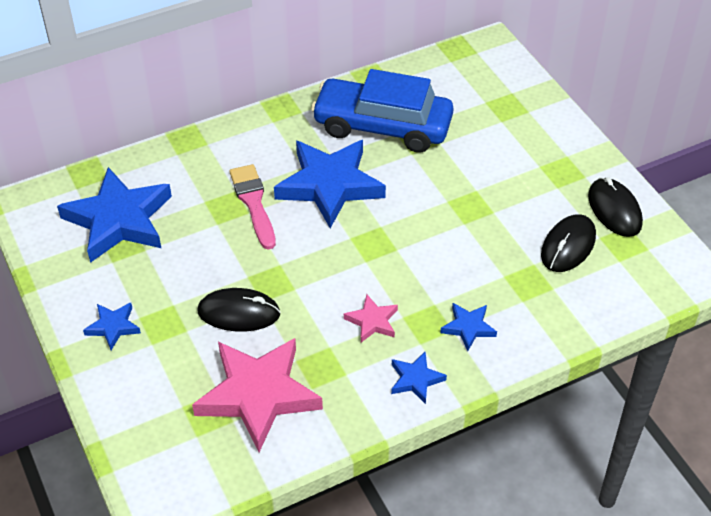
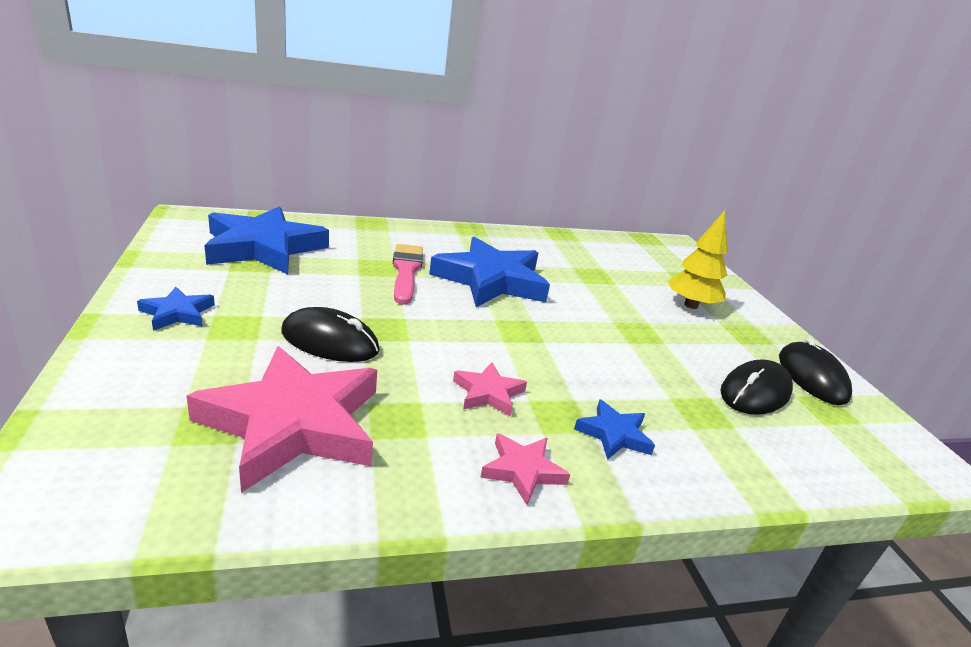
camera: 10 degrees right, 20 degrees down
(382, 126) = (561, 260): blue car -> none
(416, 379) = (523, 471): blue star -> pink star
(511, 150) = (691, 305): none -> yellow tree

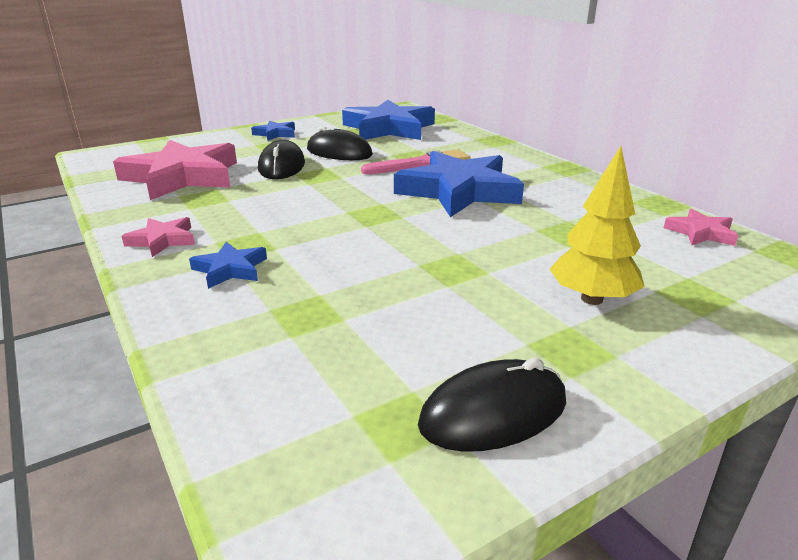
camera: 75 degrees right, 0 degrees up
(488, 393) = (256, 217): pink star -> pink star (700, 233)
(755, 392) = (386, 352): black mouse -> black mouse (339, 152)

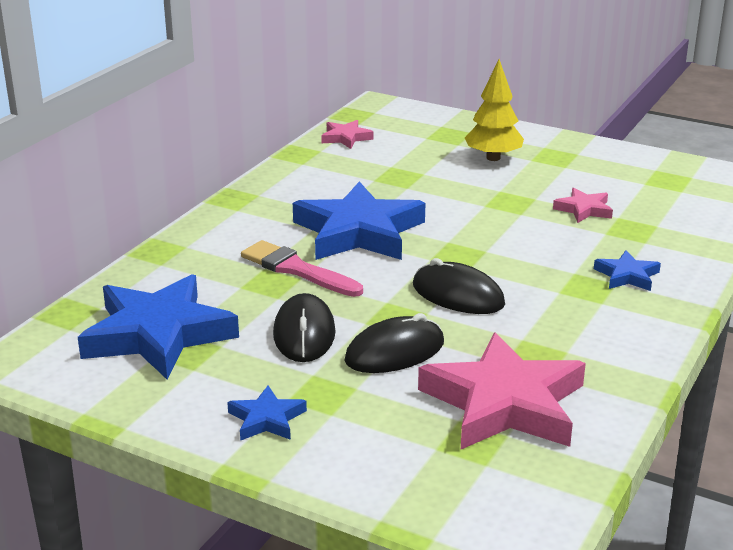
camera: 120 degrees left, 0 degrees up
(162, 240) = (635, 328): pink star -> pink star (584, 209)
(493, 412) = (631, 164): black mouse -> black mouse (458, 295)

